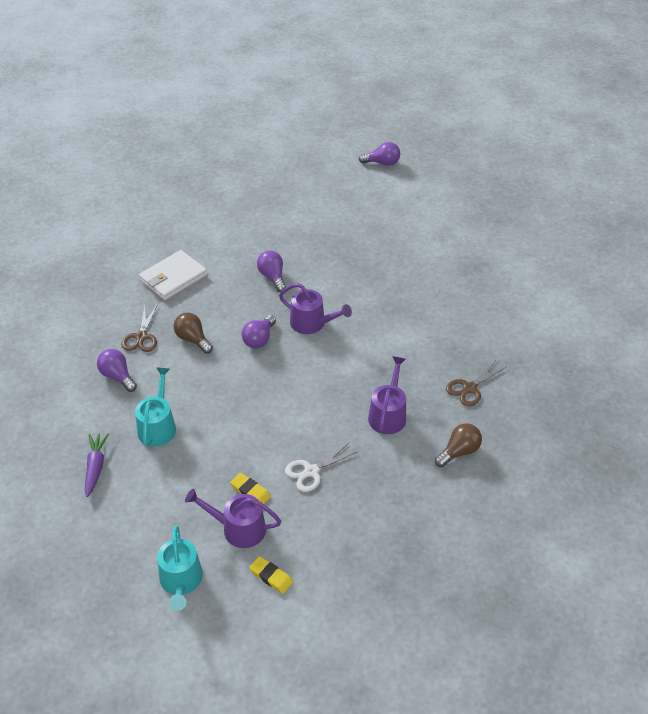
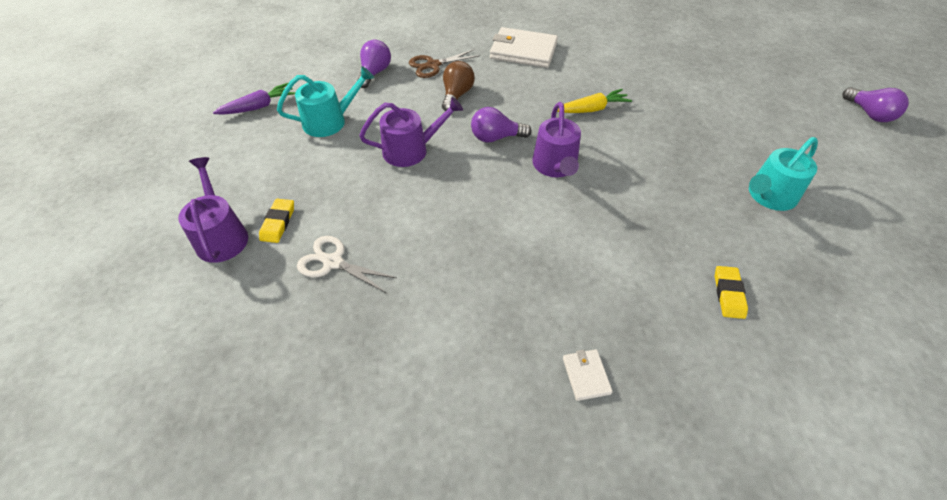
camera: 60 degrees right, 5 degrees up
(181, 581) = (136, 222): turquoise watering can -> turquoise watering can (769, 196)
(271, 576) = (161, 294): yellow eraser -> yellow eraser (728, 294)
(272, 277) = (592, 109): purple light bulb -> yellow carrot
(388, 414) = (469, 298): purple watering can -> purple watering can (411, 150)
(459, 452) = (457, 415): brown light bulb -> none
(469, 388) = (586, 375): brown scissors -> white wallet

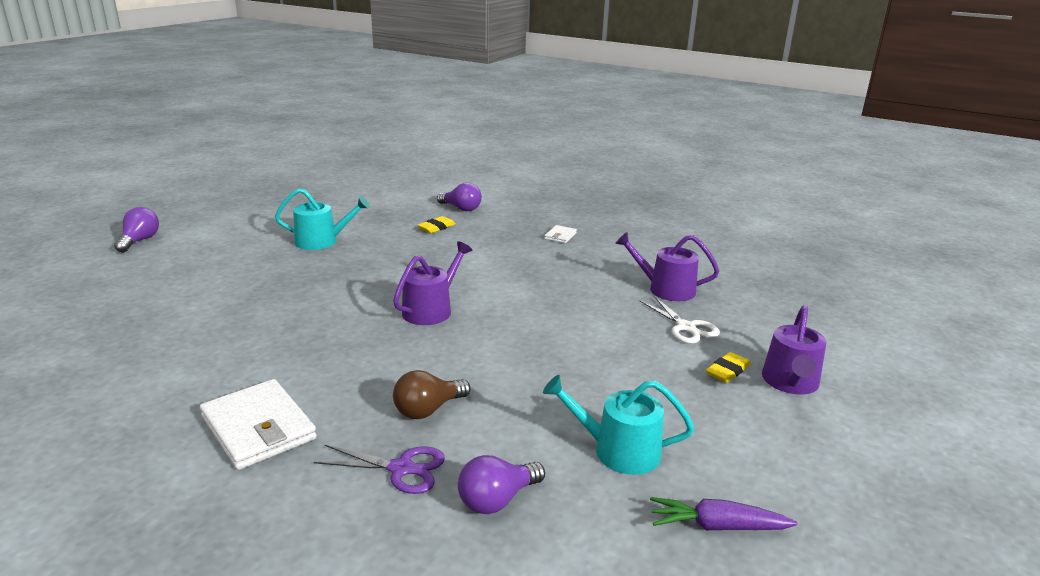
camera: 145 degrees left, 25 degrees down
(411, 150) = (547, 376): purple watering can -> purple watering can (666, 289)
(433, 65) = (401, 469): brown scissors -> purple scissors
(496, 137) = (448, 350): purple light bulb -> purple light bulb (461, 208)
(592, 109) = (320, 332): yellow carrot -> none

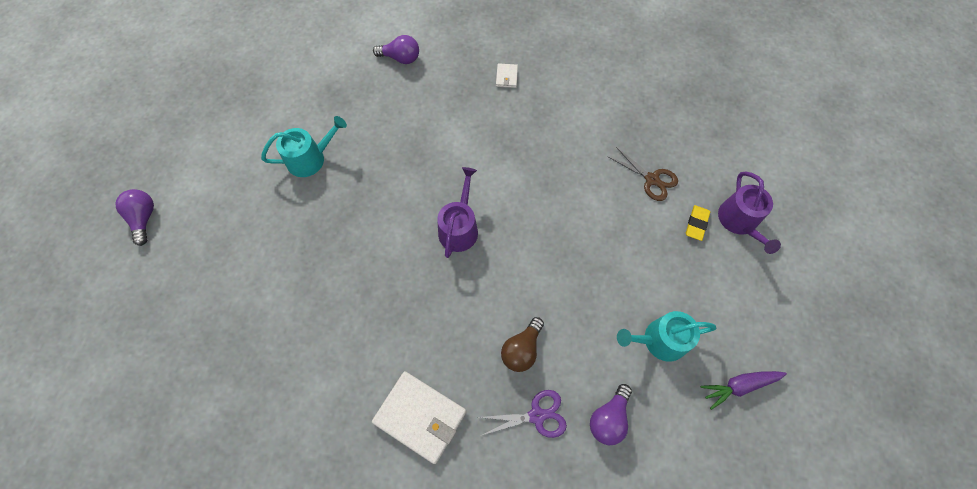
camera: 20 degrees left, 40 degrees up
(436, 227) = (396, 99): yellow eraser -> none
(666, 289) = (619, 131): purple watering can -> none
(686, 327) = (652, 179): white scissors -> brown scissors

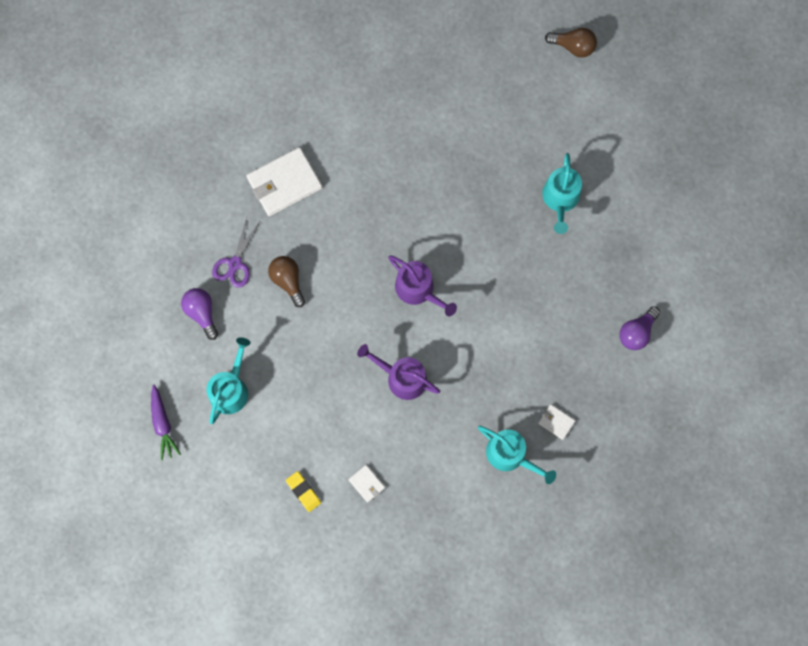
camera: 120 degrees right, 10 degrees up
(144, 218) = (573, 46): purple light bulb -> brown light bulb
(553, 94) = (510, 455): none -> turquoise watering can
(652, 179) = (367, 484): brown scissors -> white wallet
(739, 222) = (283, 531): purple watering can -> purple watering can (402, 377)
(739, 386) = (163, 424): purple carrot -> purple carrot turned 150 degrees clockwise

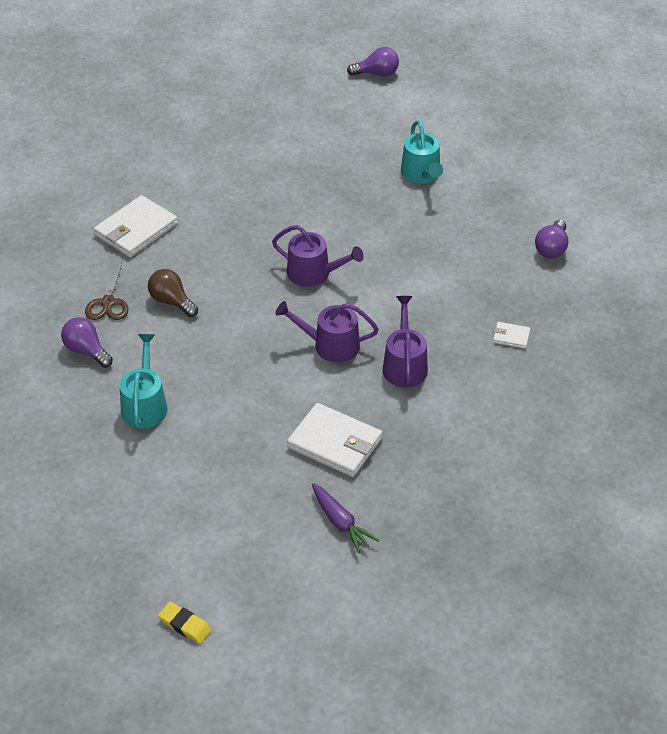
camera: 20 degrees left, 30 degrees down
(163, 424) = (77, 456): purple carrot -> purple carrot (340, 523)
(235, 264) = (108, 303): purple scissors -> brown scissors
(303, 491) = (266, 470): yellow eraser -> yellow eraser (185, 625)
(367, 484) = (335, 443): white wallet -> white wallet, size x2.14
(454, 421) = (404, 365): none -> purple watering can
(510, 455) = (478, 376): turquoise watering can -> none
(573, 46) = (377, 73): brown light bulb -> purple light bulb

